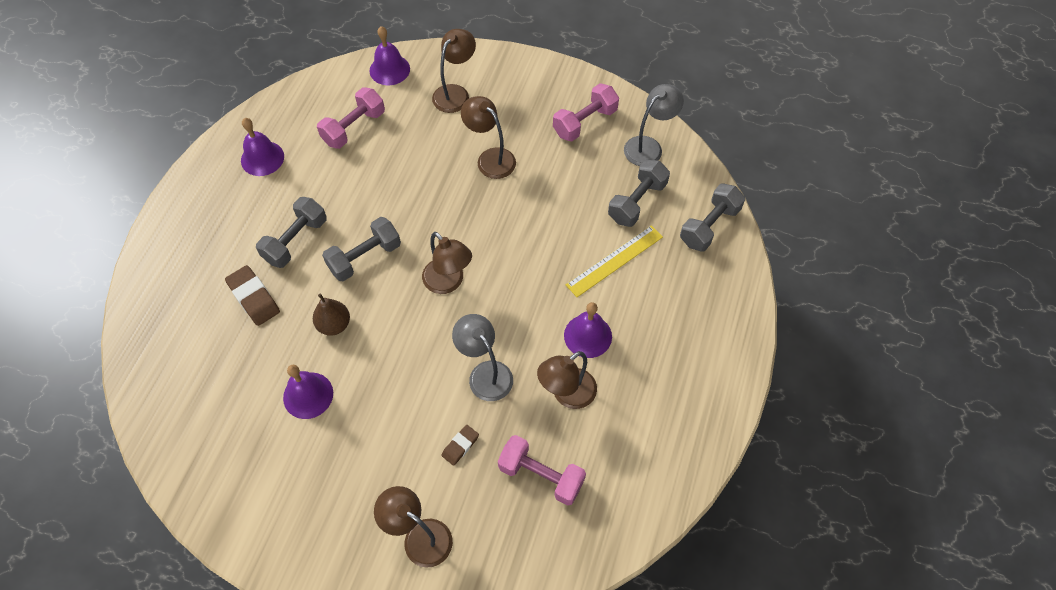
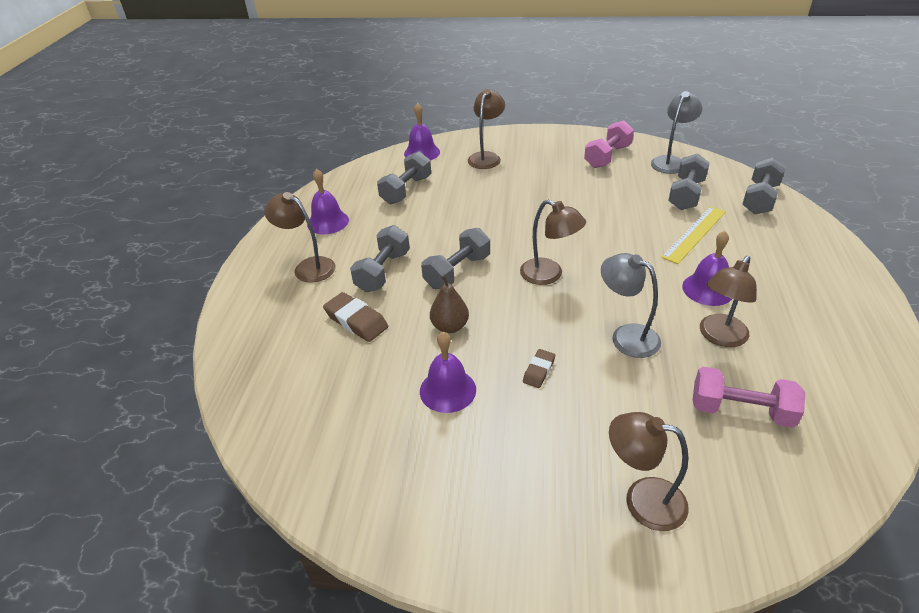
camera: 10 degrees left, 20 degrees down
(354, 127) = (406, 190): pink dumbbell -> grey dumbbell
(460, 446) = (637, 402): brown eraser -> brown eraser (539, 371)
(490, 158) = (539, 189): brown lamp -> brown lamp (308, 267)

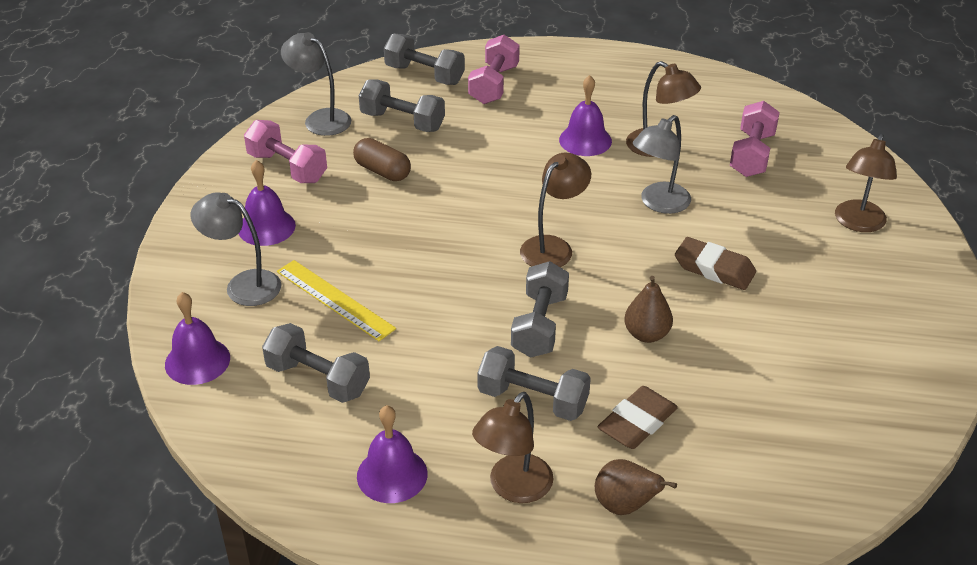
camera: 90 degrees left, 0 degrees up
(282, 315) = (625, 506): none -> brown pear
(447, 390) = (749, 338): purple bell -> purple bell (266, 227)
(457, 271) = (539, 325): grey dumbbell -> grey dumbbell turned 60 degrees clockwise
(486, 157) = (243, 285): brown lamp -> grey lamp
(539, 371) = (714, 269): brown eraser -> brown eraser, size x1.68
(618, 192) = (382, 171): none -> brown capsule
(694, 234) = (486, 130): yellow ruler -> yellow ruler (335, 300)
(768, 234) = (494, 85): none -> pink dumbbell

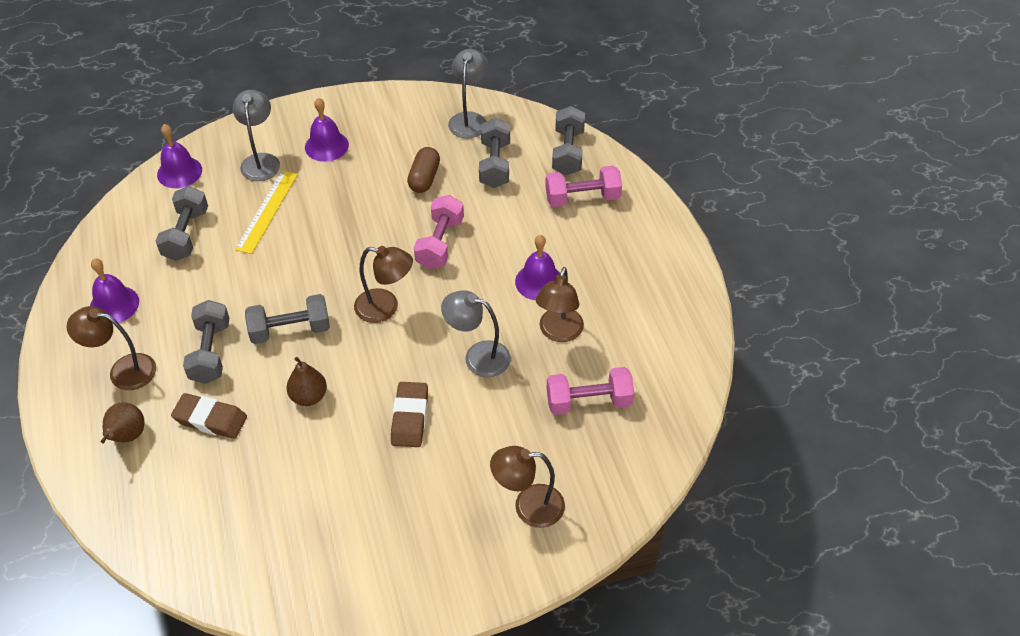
camera: 65 degrees right, 10 degrees up
(287, 168) = (399, 127): pink dumbbell -> pink dumbbell (440, 243)

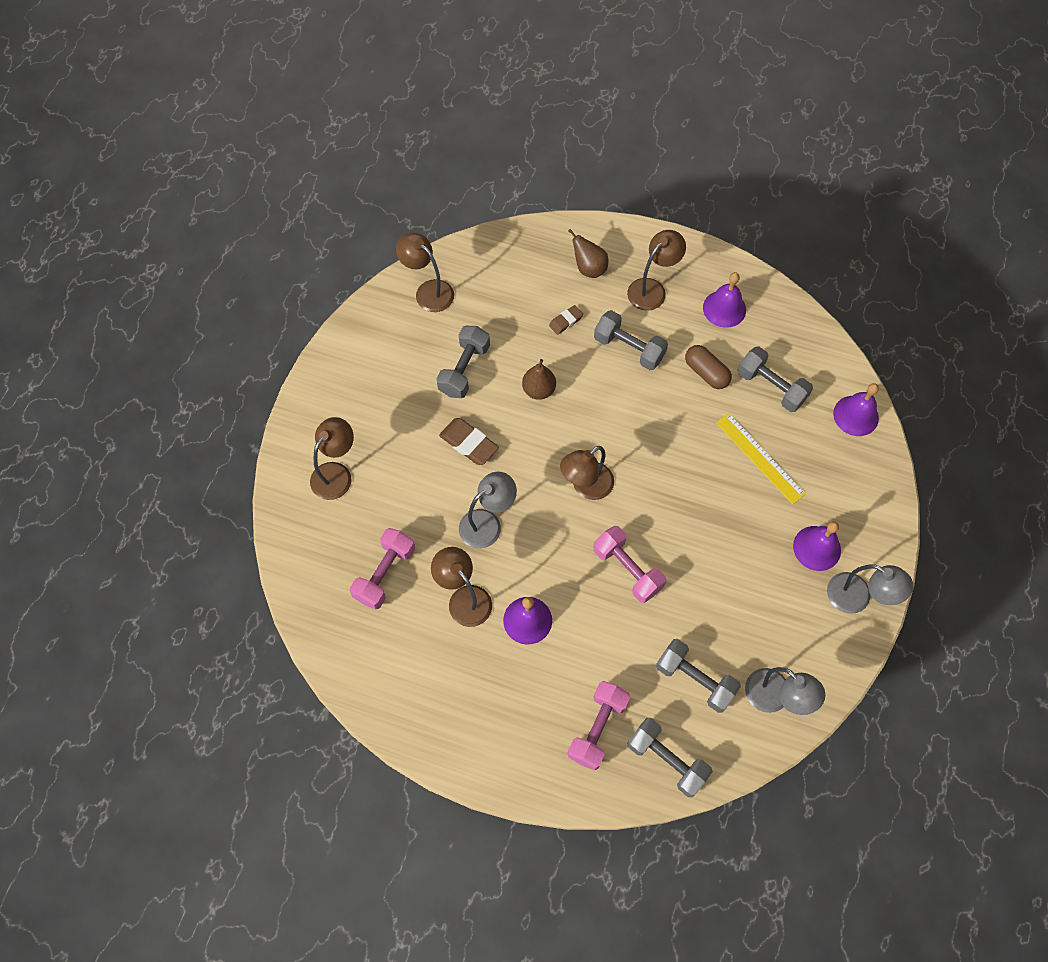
camera: 125 degrees right, 15 degrees up
(210, 419) = (566, 321): brown eraser -> brown eraser, size x0.60
(250, 568) = (428, 291): none -> brown lamp
(261, 161) = (830, 484): grey lamp -> grey lamp (857, 598)
(290, 330) = (612, 409): grey dumbbell -> grey dumbbell (464, 370)
(424, 178) = (717, 606): brown capsule -> brown capsule (706, 373)

